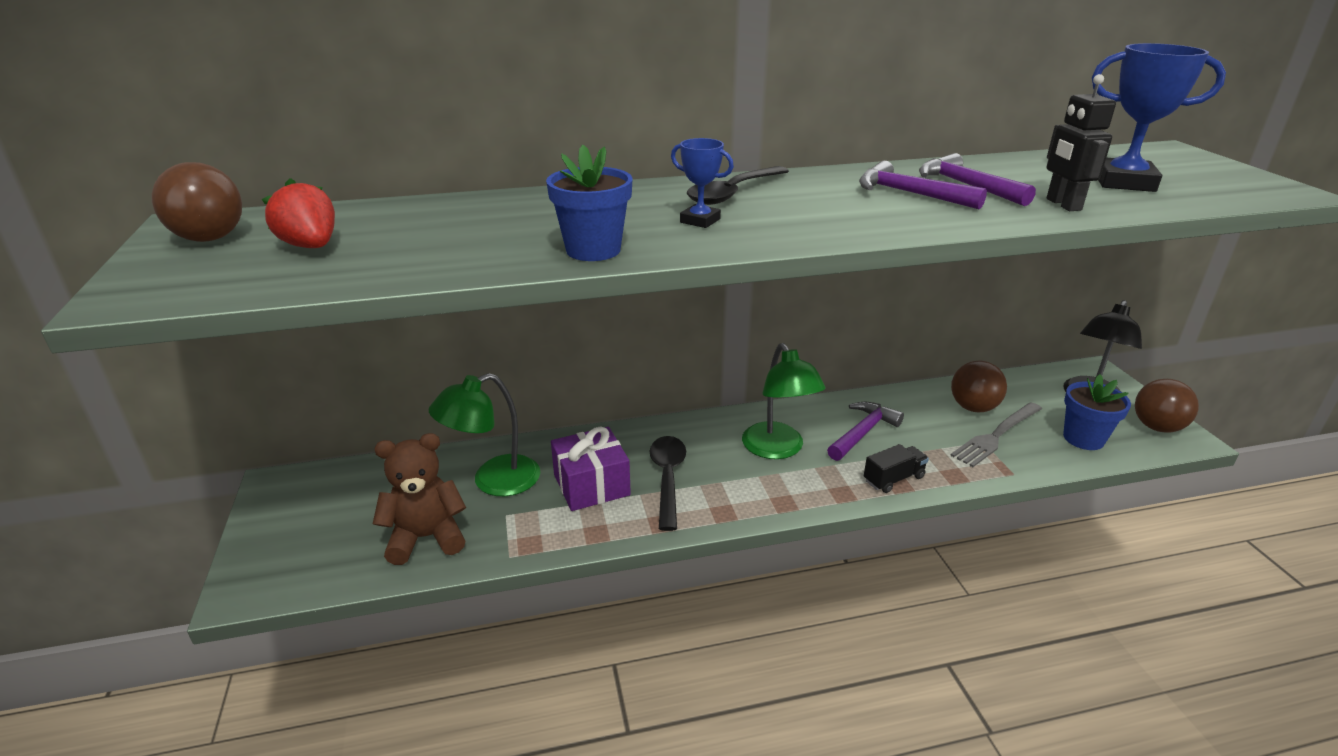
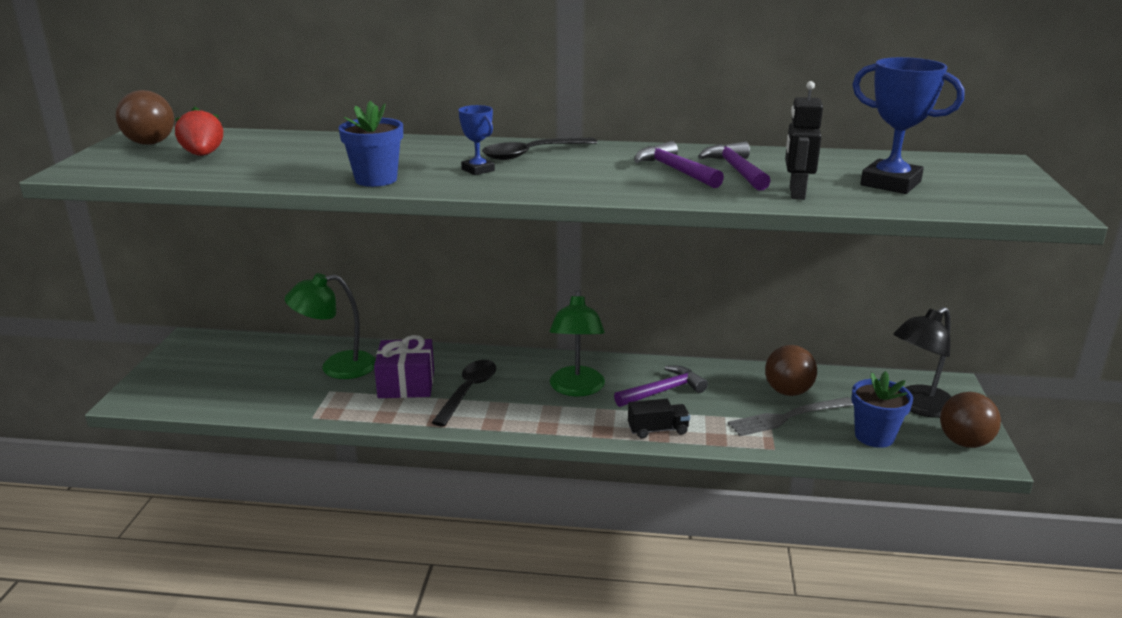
camera: 20 degrees right, 5 degrees down
(426, 537) = (265, 393): brown teddy bear -> none

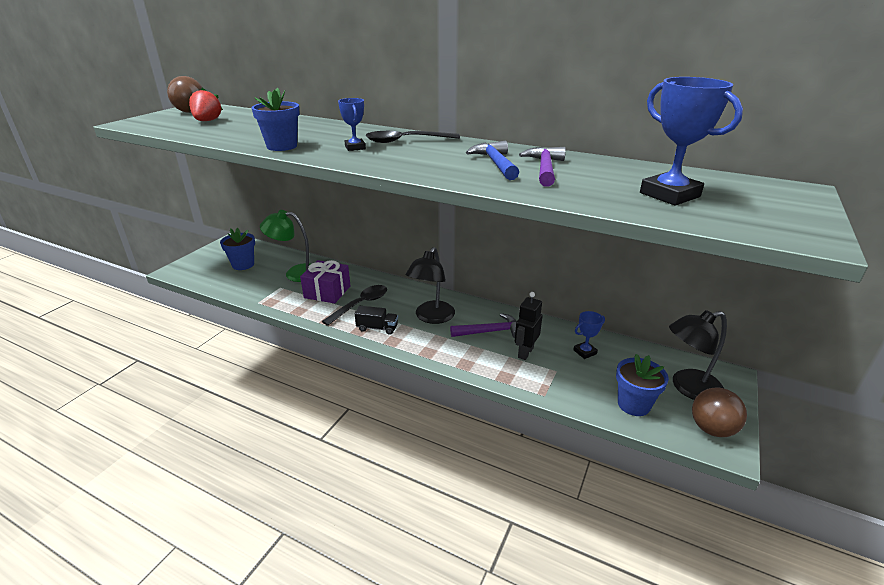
camera: 20 degrees right, 5 degrees up
(242, 370) = (243, 265): none -> blue flower pot
(576, 389) = (431, 317): green lamp -> black lamp
(658, 430) = (466, 360): black truck -> black truck (377, 328)
(675, 170) = (495, 163): purple hammer -> blue hammer
(787, 417) = (571, 372): grey fork -> none
(788, 392) = (584, 352): brown ball -> blue trophy
(796, 193) = (574, 192): black robot -> black robot (525, 352)

